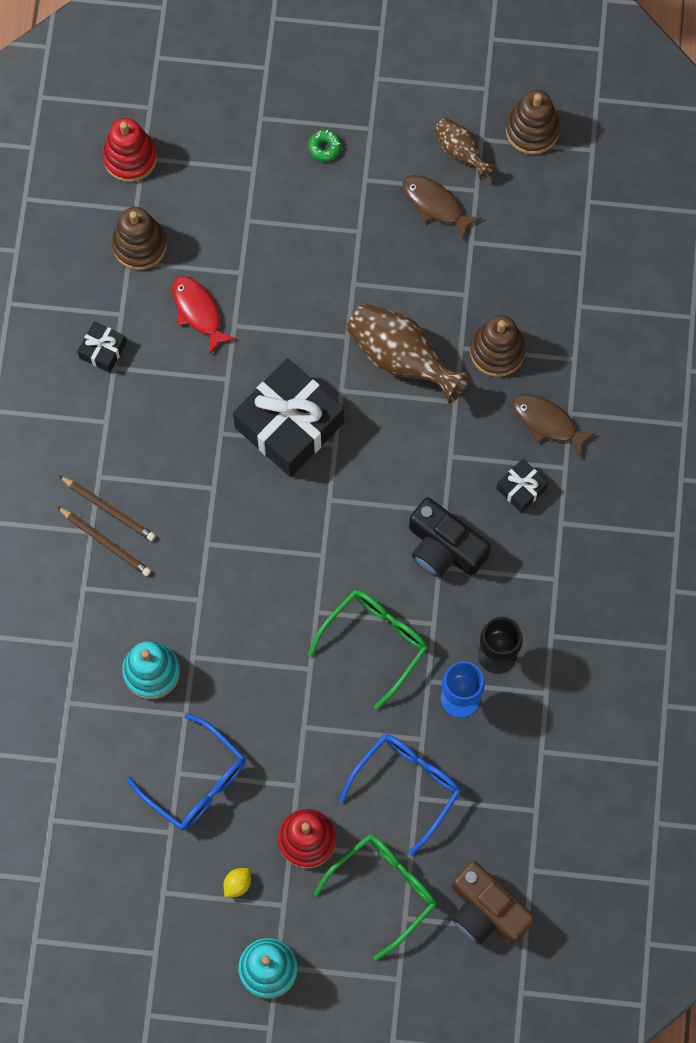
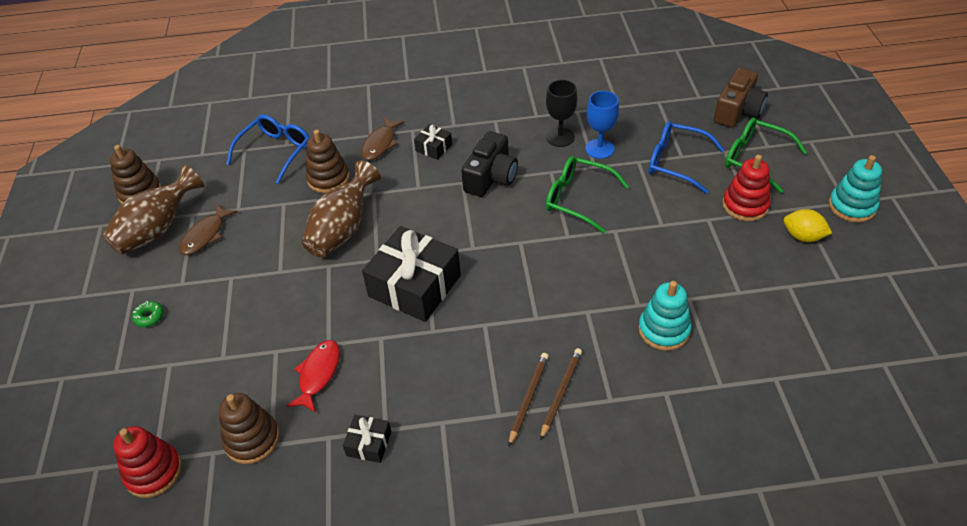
camera: 100 degrees left, 25 degrees down
(195, 781) = (739, 280): blue glasses -> blue glasses (275, 152)
(198, 312) = (318, 374): red fish -> red fish turned 150 degrees clockwise
(237, 884) = (802, 236): yellow lemon -> yellow lemon, size x1.58
(460, 152) = (158, 229): brown vase -> brown vase, size x1.77

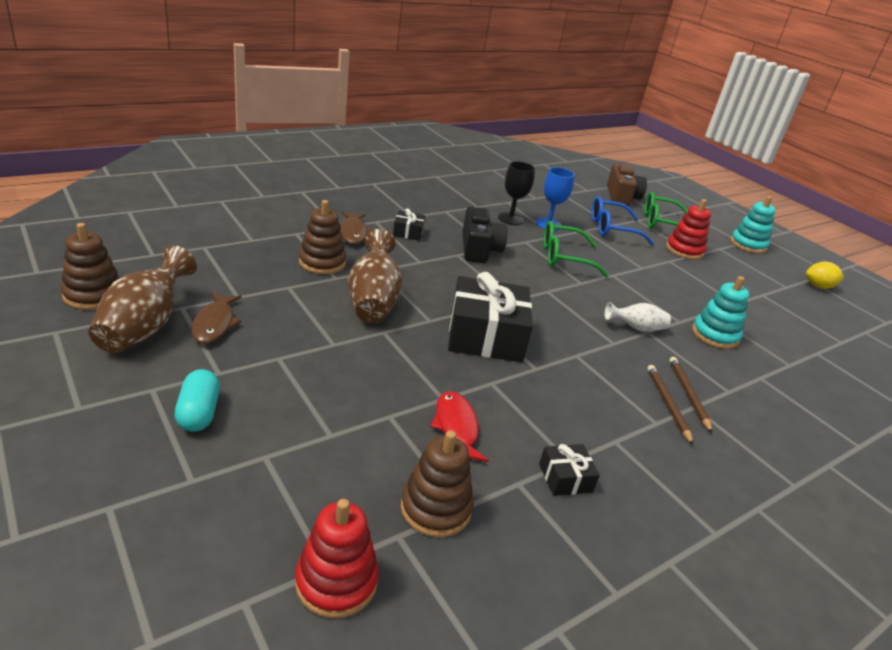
camera: 35 degrees left, 15 degrees down
(149, 317) = (199, 413): green donut -> turquoise capsule
(275, 152) = (244, 246): blue glasses -> none
(577, 304) = (636, 328): none -> white vase
(802, 236) = (739, 265): yellow lemon -> yellow lemon (818, 286)

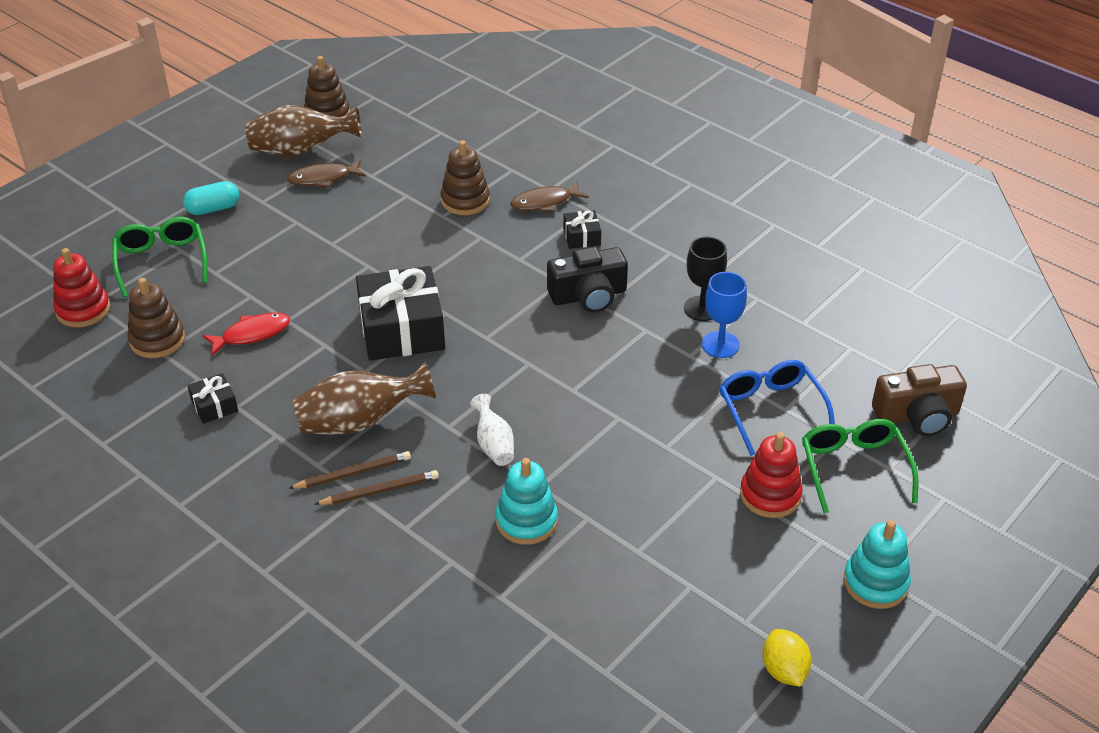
camera: 80 degrees right, 10 degrees up
(373, 300) = (417, 247): brown vase -> brown vase (360, 422)
(565, 257) = (630, 370): green glasses -> green glasses (162, 262)

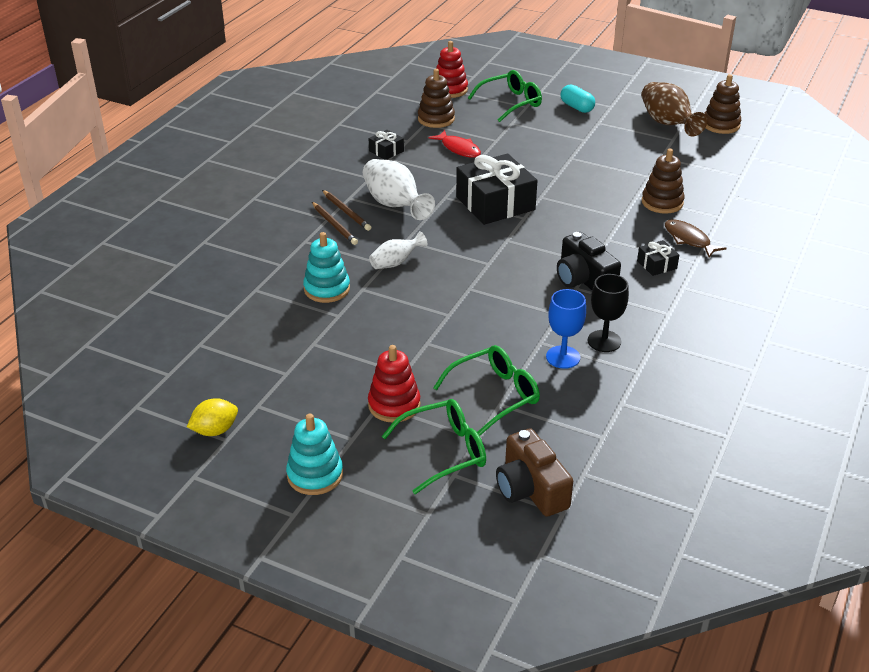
camera: 75 degrees right, 5 degrees down
(323, 178) = (642, 139): brown fish -> none
(360, 422) = (395, 205): brown vase -> white vase
(771, 410) = (494, 395): blue glasses -> green glasses

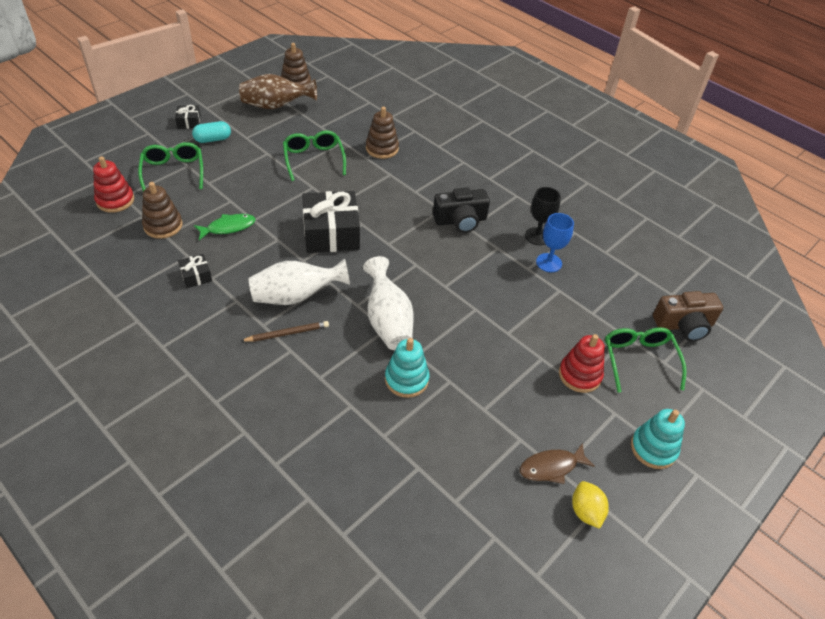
camera: 75 degrees left, 10 degrees up
(334, 225) = (304, 348): brown pencil -> none
(396, 262) = (388, 321): white vase -> white vase, size x1.77
(459, 149) = (228, 227): red fish -> green fish
(494, 395) = (582, 313): green glasses -> green glasses (314, 160)
(656, 265) = (458, 180): black gift -> black gift (189, 122)
(689, 239) = (435, 154): brown fish -> brown fish (551, 467)

